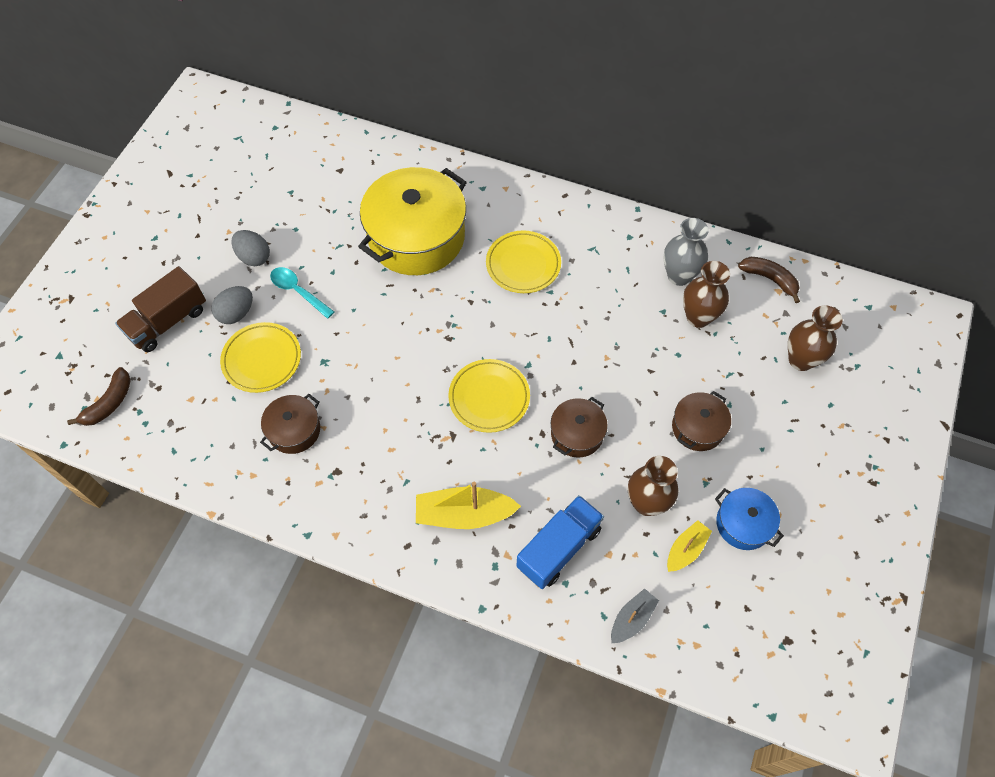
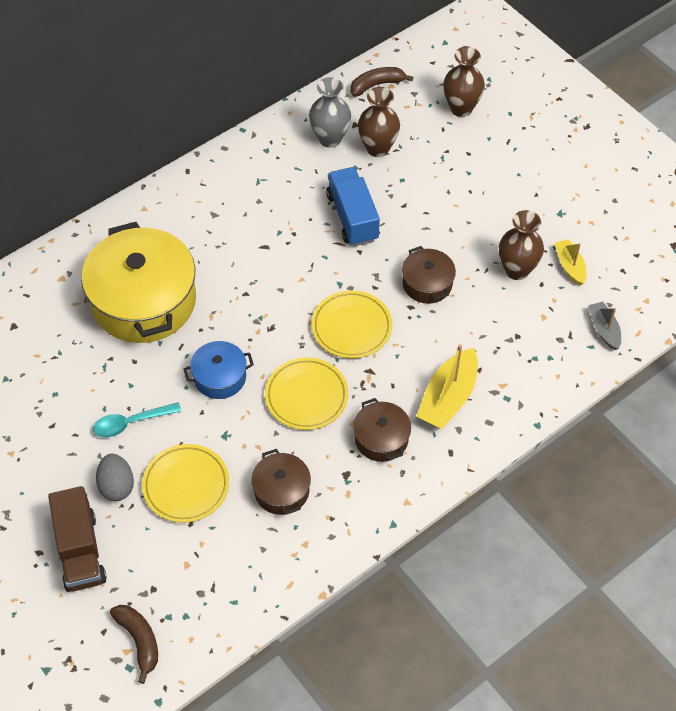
camera: 60 degrees left, 5 degrees down
(254, 257) = (60, 443): grey egg -> none
(523, 264) = (236, 237): yellow plate -> yellow plate (306, 396)
(559, 548) = (518, 347): blue truck -> blue truck (352, 217)
(697, 428) = (474, 203): brown pot -> brown pot (381, 438)
(743, 524) = (571, 220): blue pot -> blue pot (220, 377)

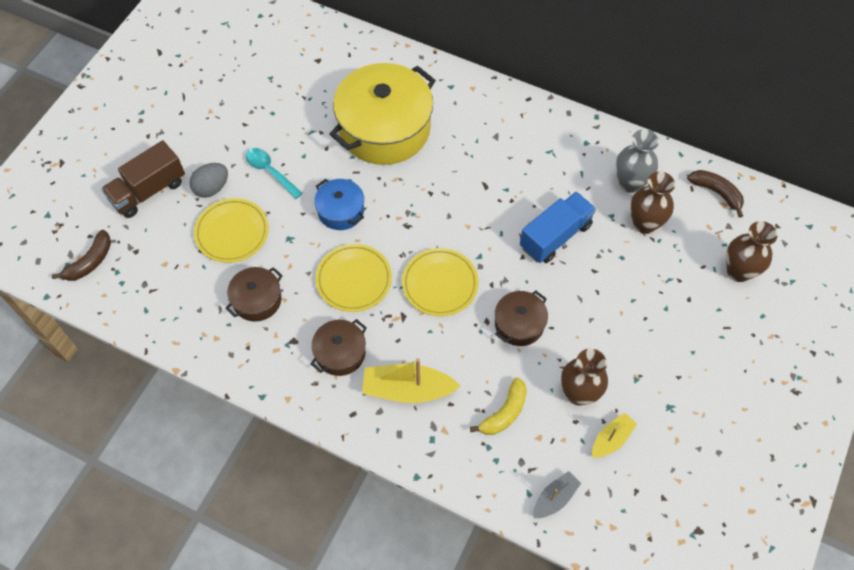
camera: 65 degrees right, 5 degrees up
(508, 332) = (504, 413): none -> yellow banana

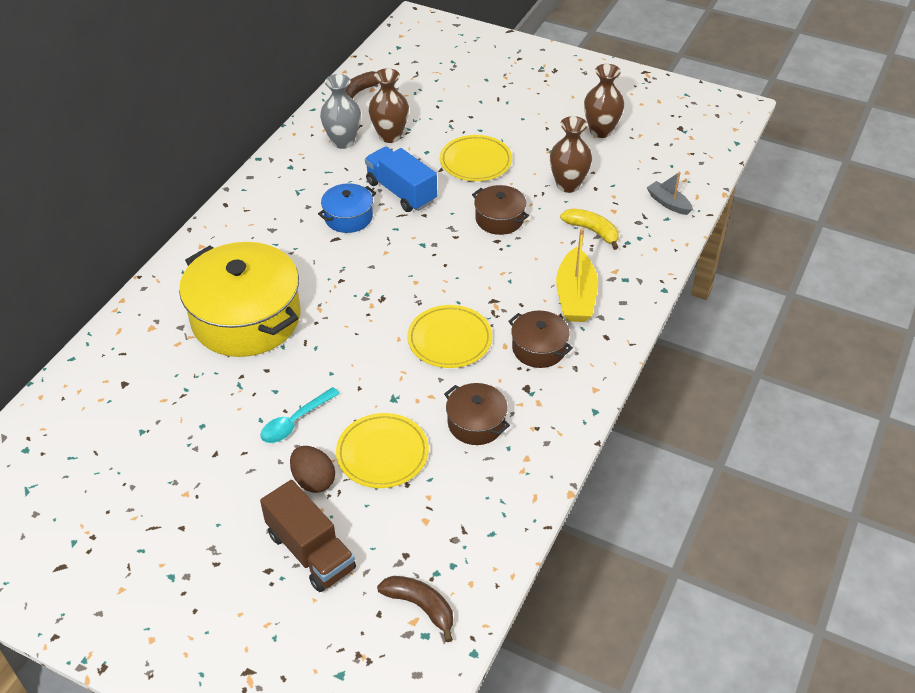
camera: 90 degrees left, 15 degrees down
(212, 188) = (313, 480): grey egg -> brown egg
(341, 211) = (358, 353): blue pot -> blue pot (348, 217)
(440, 284) = (455, 273): yellow plate -> yellow plate (475, 162)
(611, 439) = (609, 168): yellow boat -> none
(738, 271) = (443, 87): brown vase -> brown vase (600, 131)

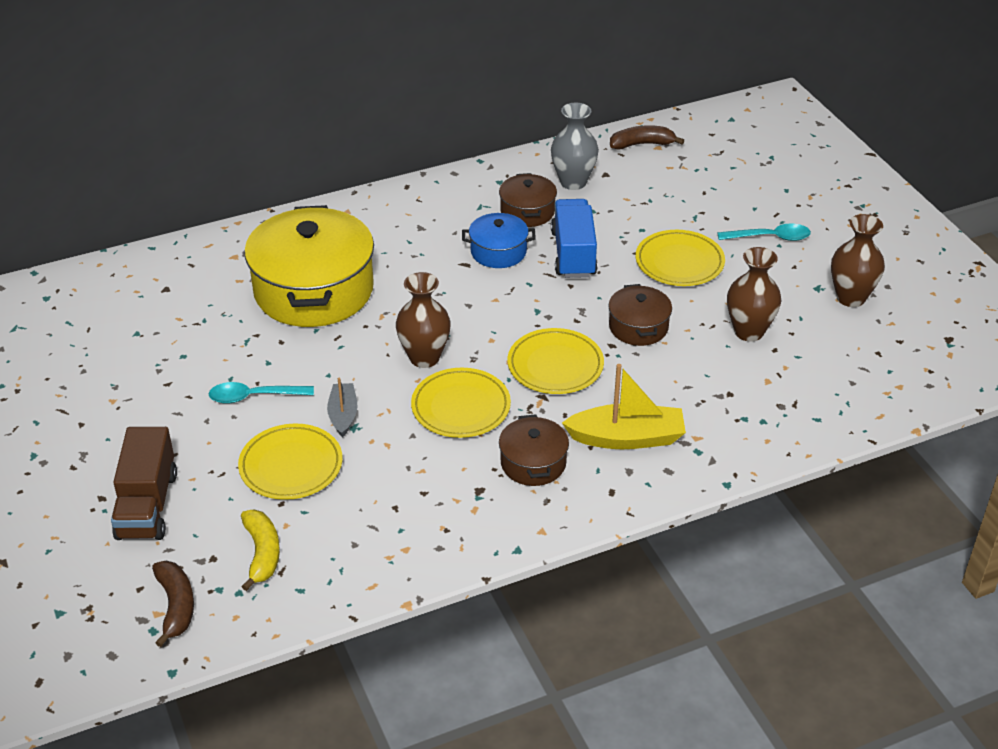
camera: 40 degrees right, 5 degrees down
(313, 480) = (214, 452): brown egg -> none
(390, 136) = (624, 198): brown vase -> brown vase (424, 357)
(476, 423) = (398, 491): brown pot -> brown pot (527, 211)
(477, 275) = (555, 366): none -> yellow plate
(511, 116) = (770, 237): none -> turquoise spoon
(575, 296) = (626, 438): yellow boat -> yellow boat turned 135 degrees counterclockwise
(592, 231) = (720, 388): yellow banana -> yellow banana (262, 553)
(668, 203) = (838, 405): grey boat -> grey boat (343, 415)

